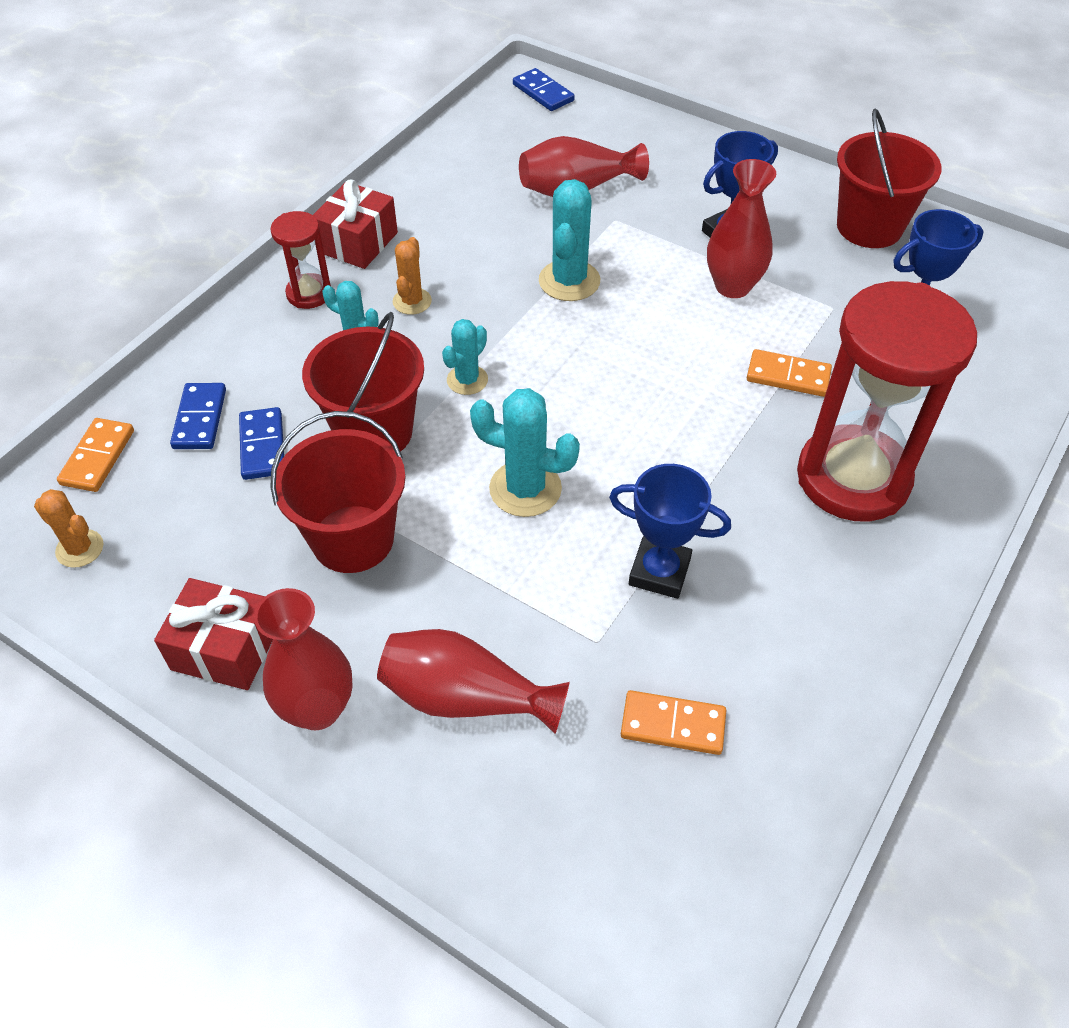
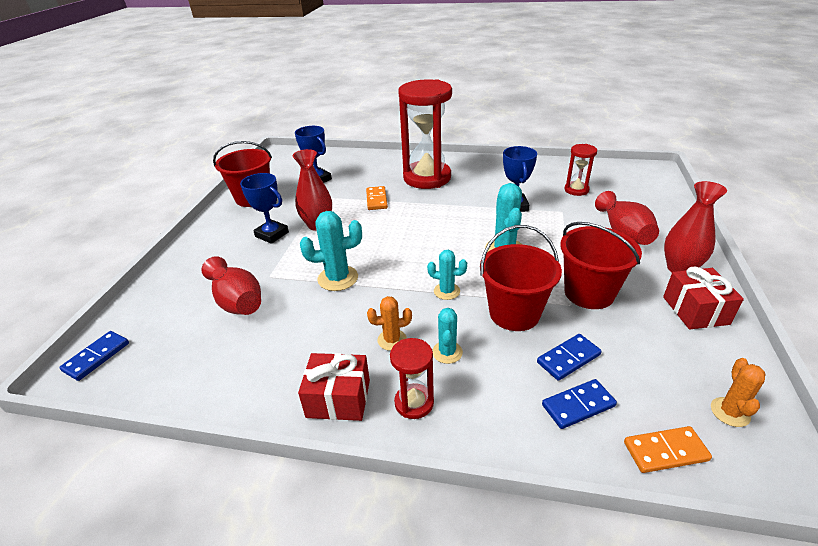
camera: 110 degrees left, 15 degrees down
(673, 725) = (576, 190): orange domino -> red hourglass

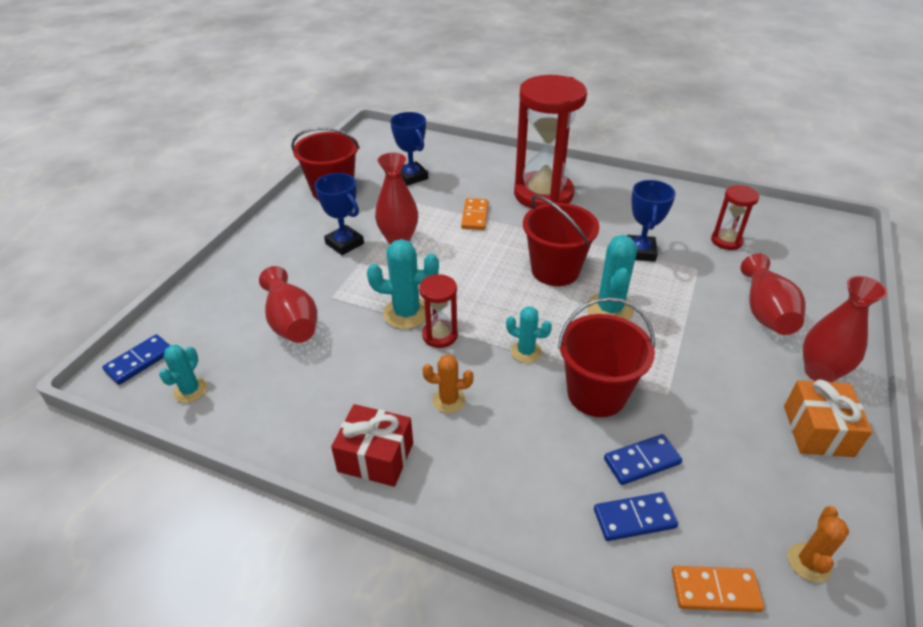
camera: 10 degrees right, 5 degrees up
(414, 403) = (454, 478): red hourglass -> red hourglass (440, 335)
(447, 352) = (506, 427): turquoise cactus -> turquoise cactus (190, 390)
(589, 293) = (694, 384): red bucket -> red bucket (555, 270)
(695, 310) = (818, 431): red gift -> orange gift

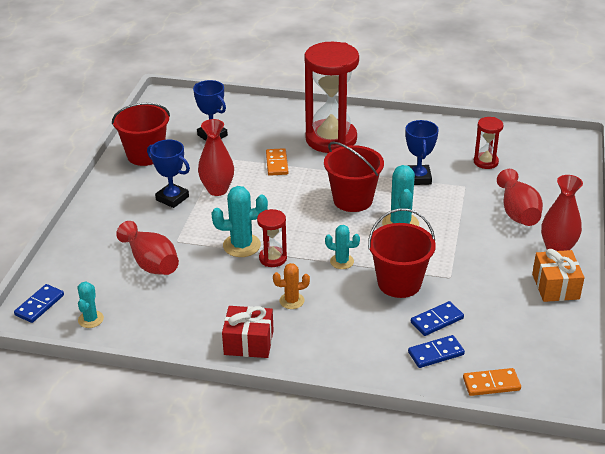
camera: 10 degrees left, 5 degrees down
(808, 562) = (549, 361): orange cactus -> none

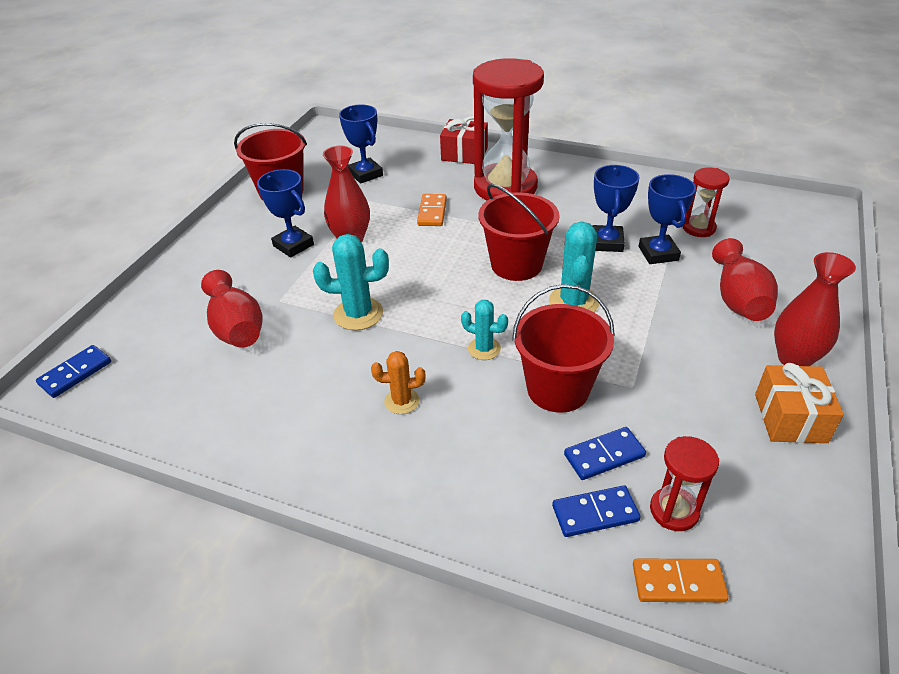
camera: 10 degrees right, 5 degrees up
(91, 319) = (129, 401): turquoise cactus -> none
(248, 342) = (324, 461): red gift -> red gift (464, 154)
(273, 258) = (393, 336): red hourglass -> red hourglass (674, 511)
(457, 183) = (658, 253): none -> blue trophy

